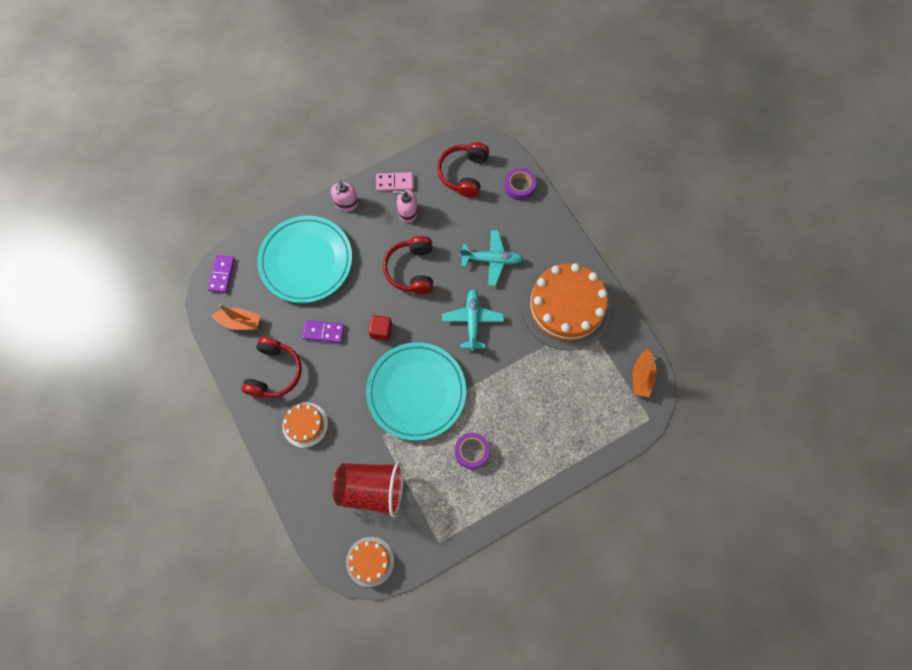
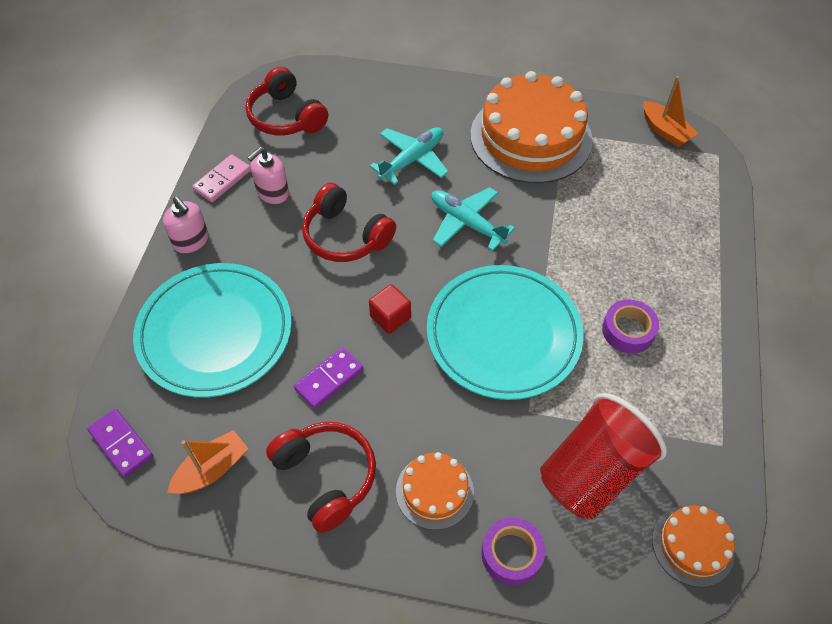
camera: 50 degrees left, 15 degrees down
(519, 186) = (355, 84): purple tape -> purple tape (511, 554)

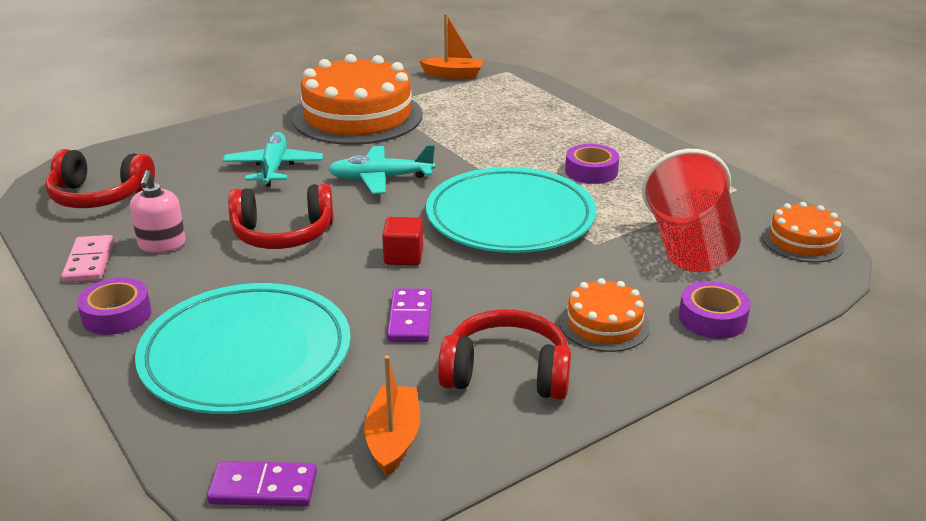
camera: 45 degrees left, 25 degrees down
(191, 241) = (116, 315): pink soap dispenser -> purple tape

